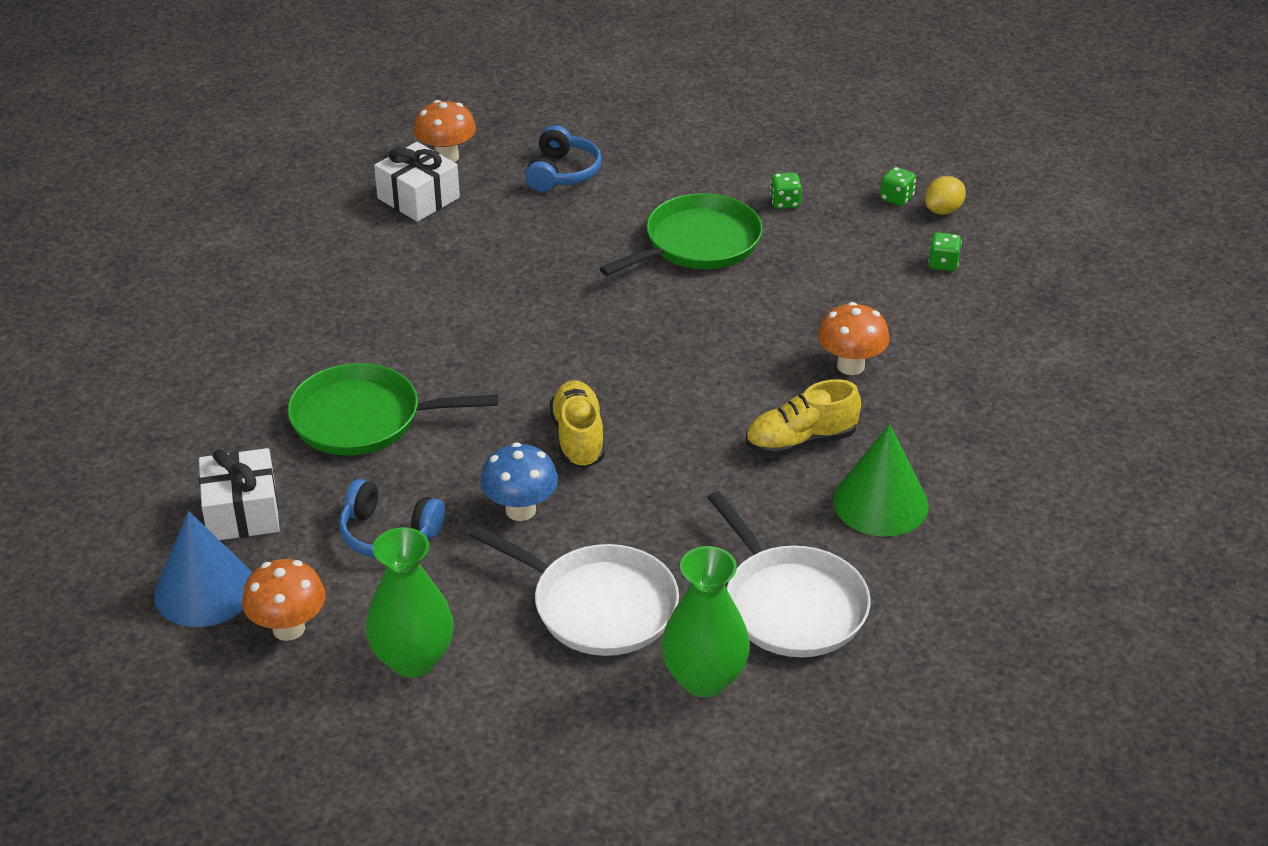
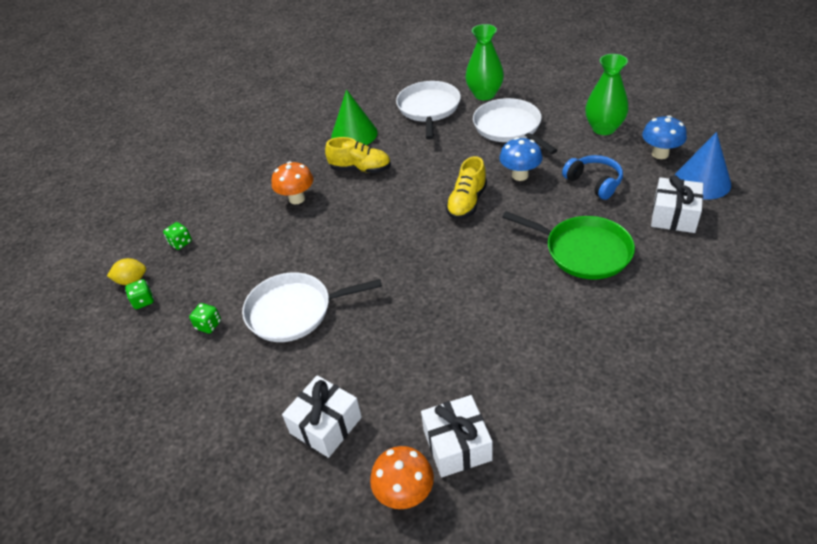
camera: 145 degrees left, 5 degrees up
(288, 628) = (660, 154): orange mushroom -> blue mushroom
(562, 173) = (326, 425): blue headphones -> white gift
(697, 243) = (294, 311): green pan -> white pan

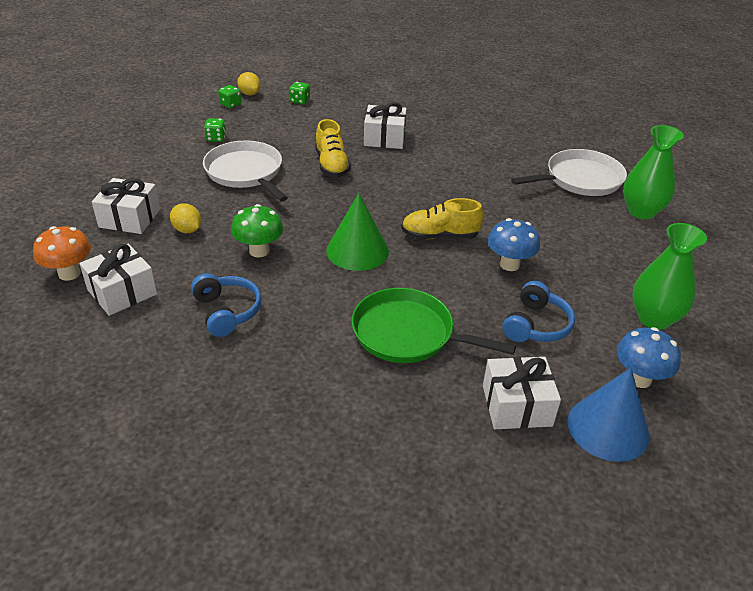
camera: 60 degrees right, 5 degrees down
(297, 199) = (384, 138): orange mushroom -> white gift
(354, 134) = (499, 145): green cone -> green cone (357, 250)
(360, 169) = (449, 161): yellow shoe -> yellow shoe (331, 165)
(374, 375) = (187, 230): none -> yellow lemon
(435, 323) = (259, 251): none -> green mushroom
(509, 128) = (592, 241): white pan -> none
(517, 362) = (227, 311): none -> blue headphones
(583, 251) = (408, 333): green pan -> green pan turned 105 degrees clockwise

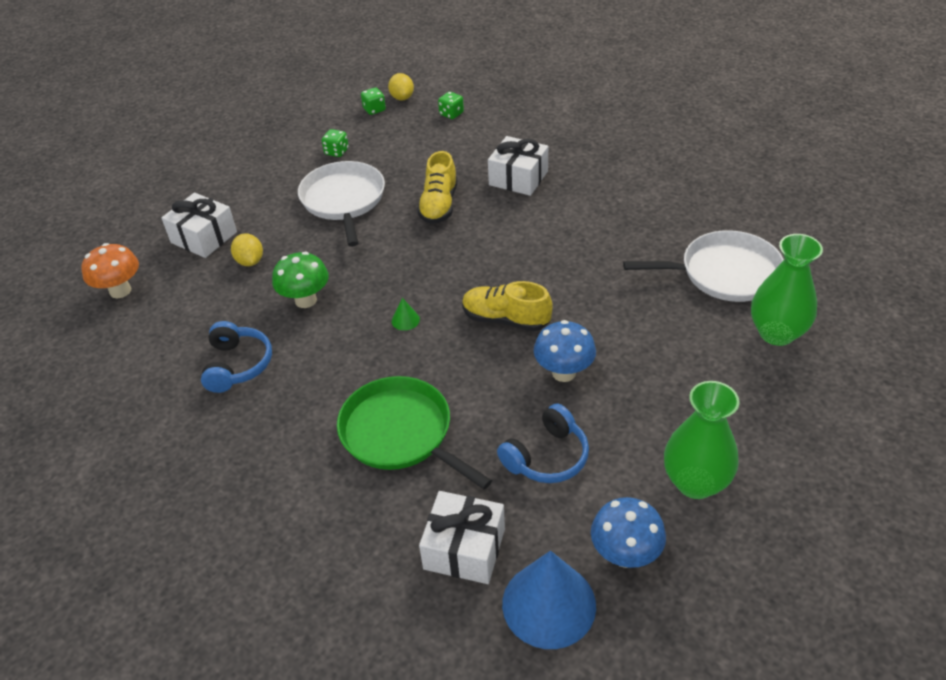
camera: 25 degrees right, 5 degrees up
(122, 292) = (155, 321): white gift -> none
(357, 250) = (405, 320): green cone -> green cone, size x0.40

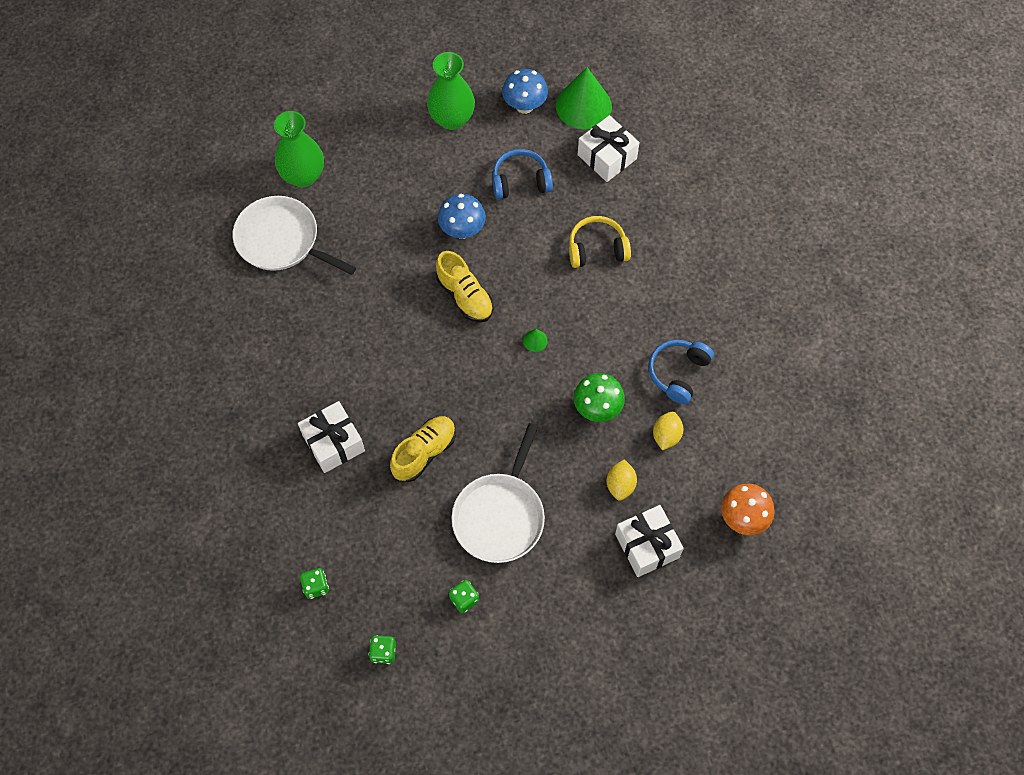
camera: 150 degrees left, 20 degrees up
(400, 433) = (597, 249): green pan -> yellow headphones
(402, 98) = (341, 655): yellow lemon -> yellow lemon (666, 436)
(549, 604) = (583, 106): blue cone -> green cone

